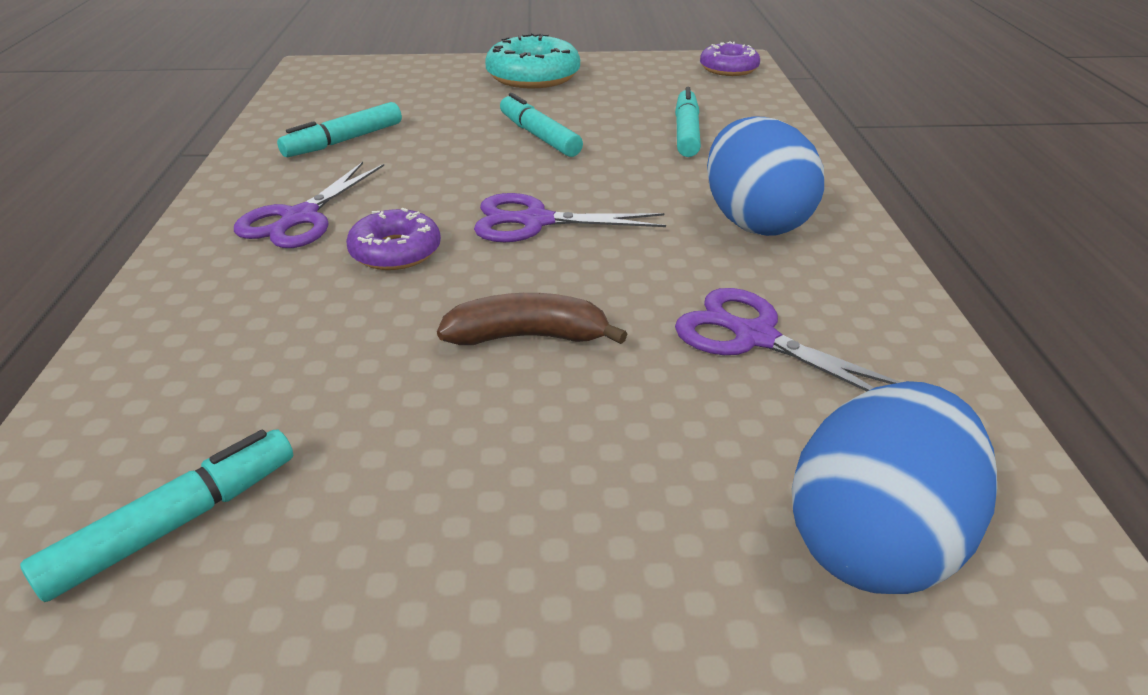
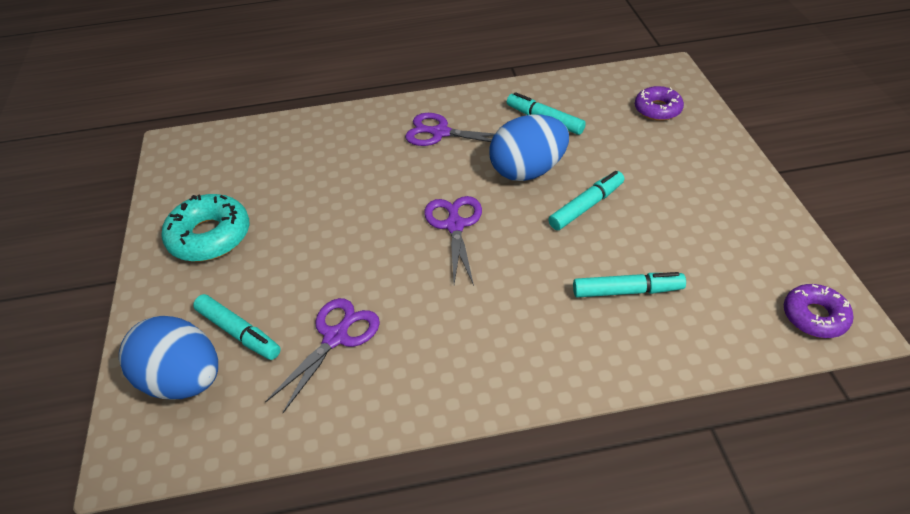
camera: 85 degrees right, 10 degrees up
(176, 523) = (220, 171): turquoise marker -> turquoise marker (238, 333)
(395, 251) = (410, 176): purple donut -> purple donut (657, 109)
(528, 337) = (333, 242): brown banana -> none
(533, 76) = (711, 182): turquoise donut -> turquoise donut (209, 236)
(754, 222) = (476, 338): blue egg -> blue egg (528, 171)

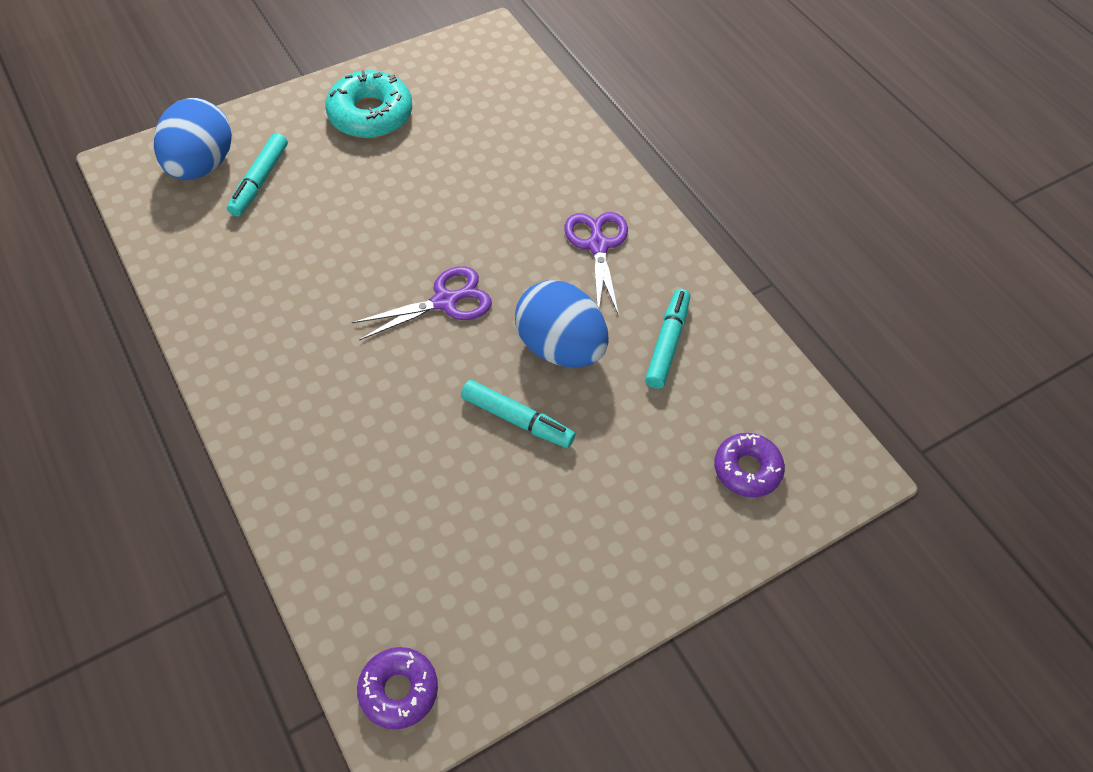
camera: 65 degrees right, 10 degrees up
(336, 337) = (269, 251): purple scissors -> none
(627, 291) = (389, 484): turquoise marker -> none

